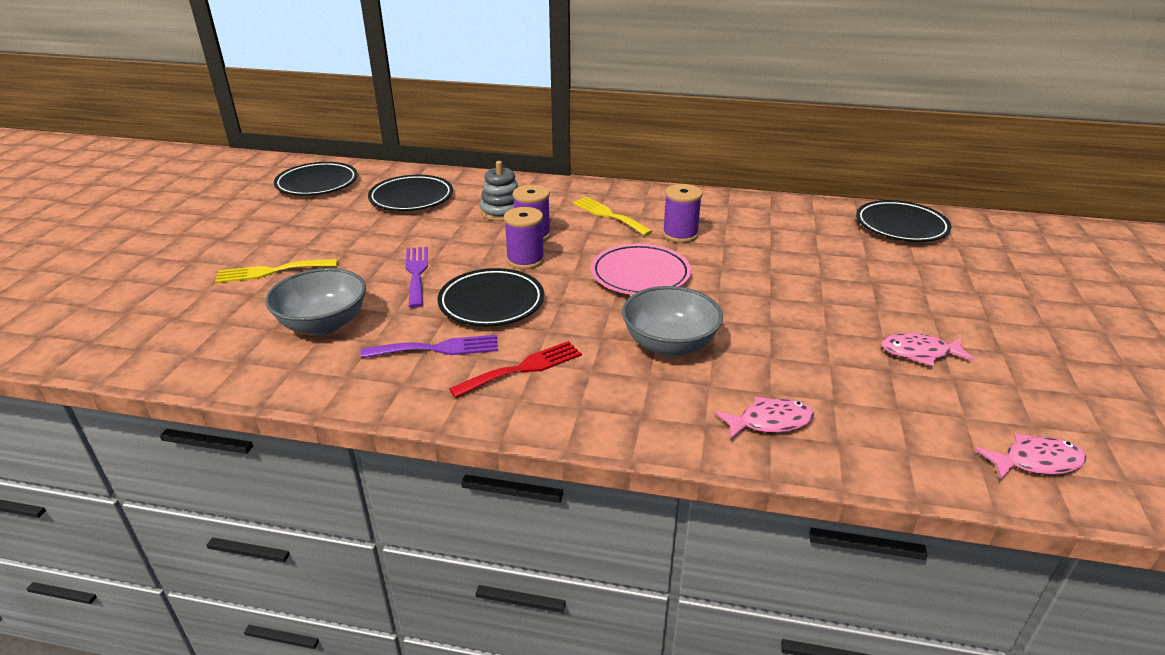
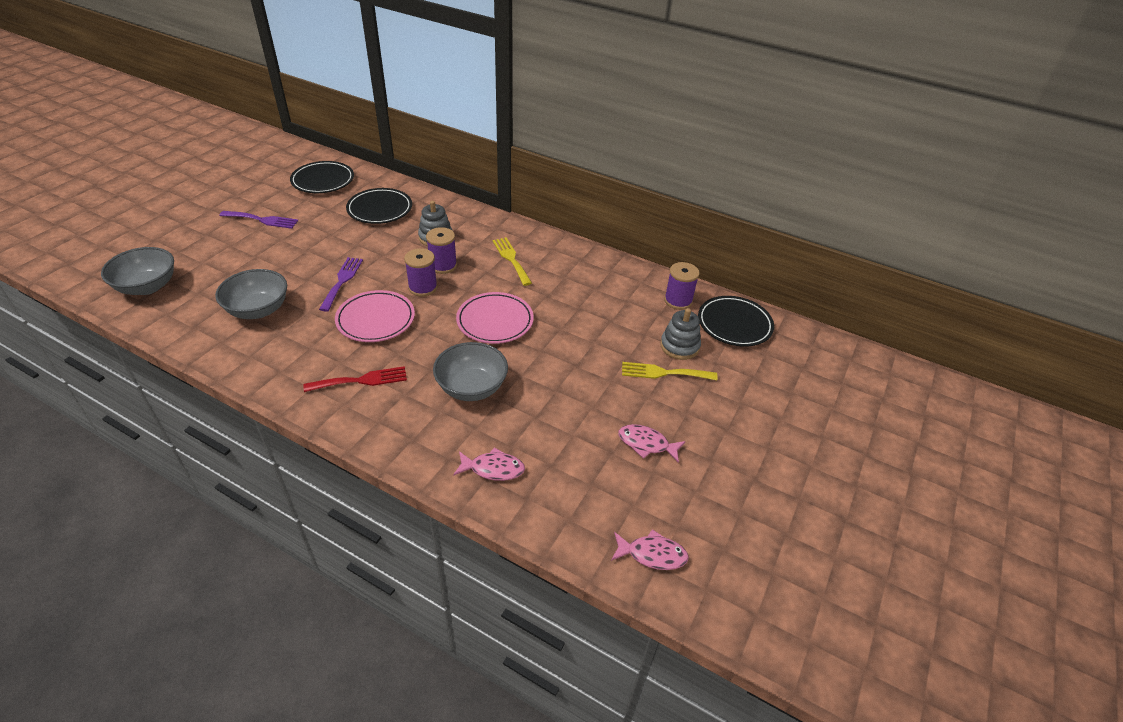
camera: 15 degrees right, 10 degrees up
(140, 331) = (147, 287): none -> grey bowl
(271, 271) = (250, 256): yellow fork -> yellow fork (664, 373)
(437, 348) = (317, 349): purple fork -> purple fork (262, 220)
(491, 303) = (376, 320): black plate -> pink plate
(680, 234) = (551, 291): purple spool -> purple spool (678, 300)
(865, 256) = (679, 346): none -> grey stacking toy

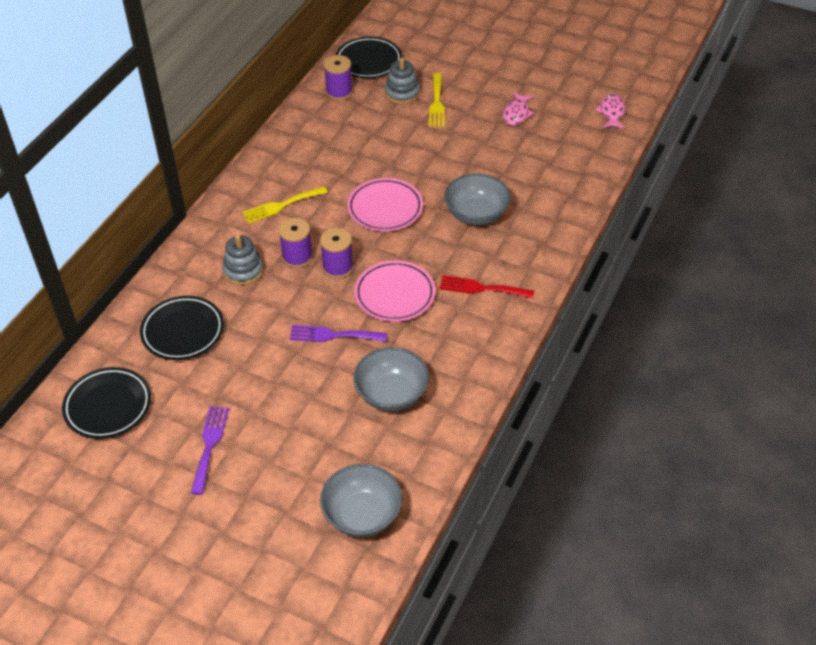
camera: 90 degrees left, 5 degrees up
(361, 380) = (481, 288): red fork -> red fork turned 60 degrees counterclockwise
(493, 469) = (561, 193): pink fish -> none

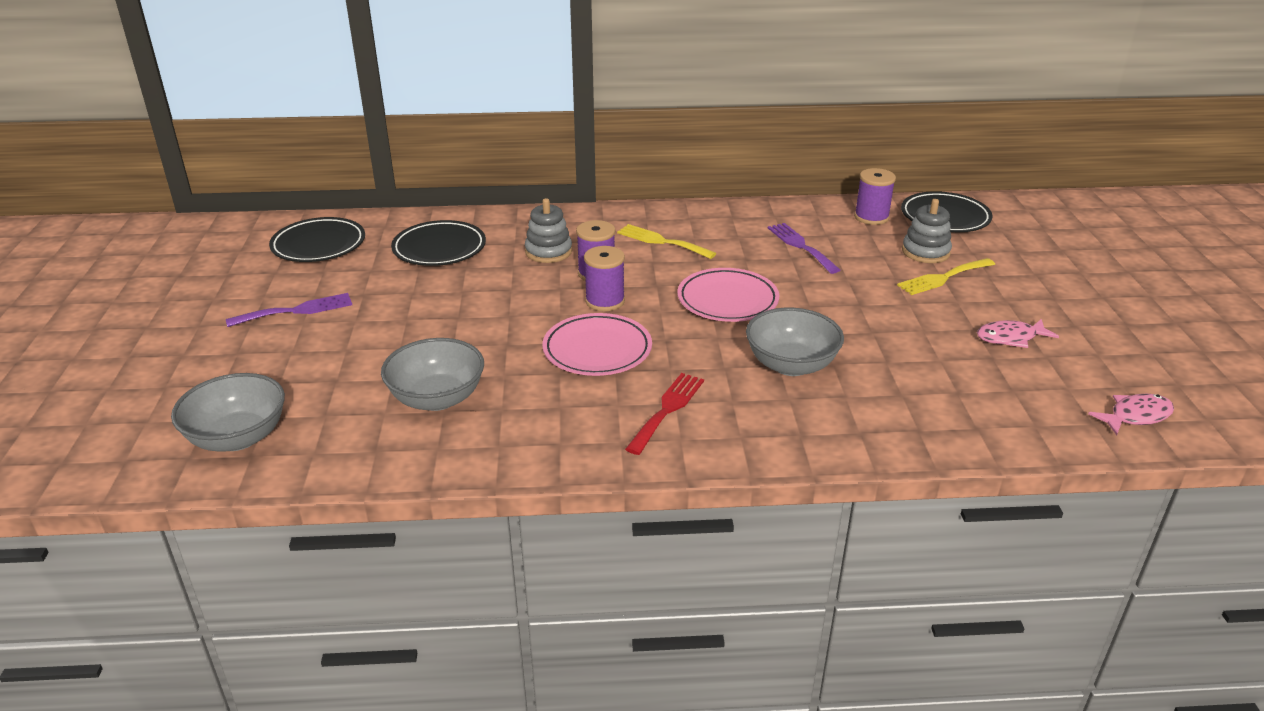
camera: 60 degrees right, 15 degrees down
(333, 335) = (500, 331): purple fork -> purple fork (801, 246)
(481, 288) = (667, 410): red fork -> red fork turned 45 degrees clockwise

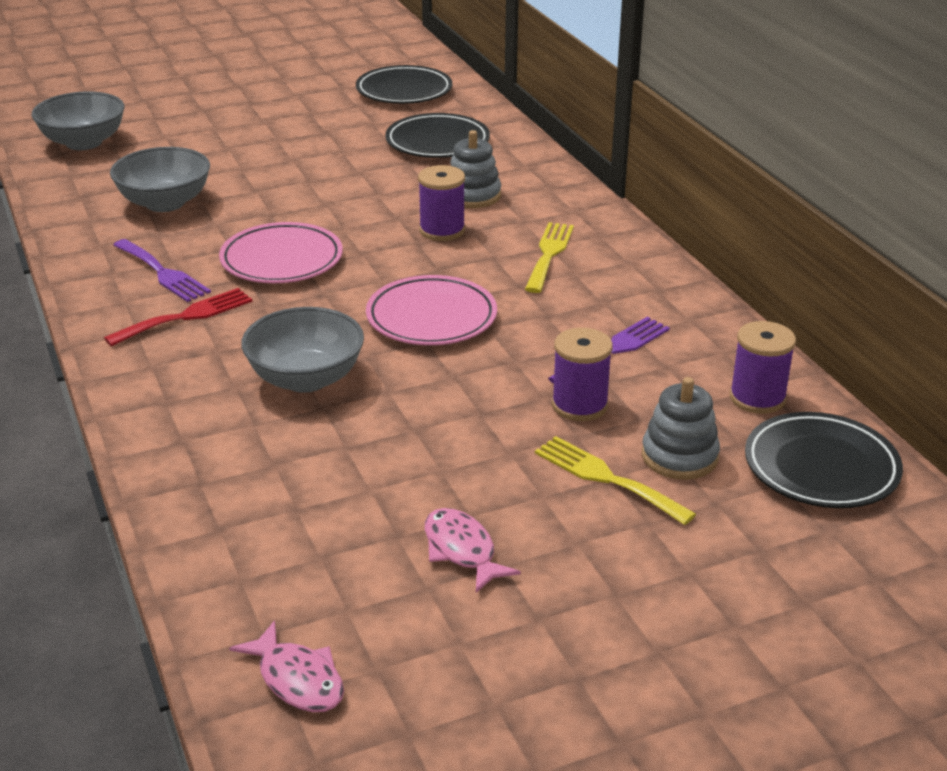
camera: 70 degrees right, 0 degrees up
(296, 310) = (281, 113): purple fork -> purple fork (163, 273)
(605, 301) = (384, 246): purple spool -> purple spool (579, 405)
(667, 410) = (186, 316): red fork -> red fork turned 45 degrees counterclockwise

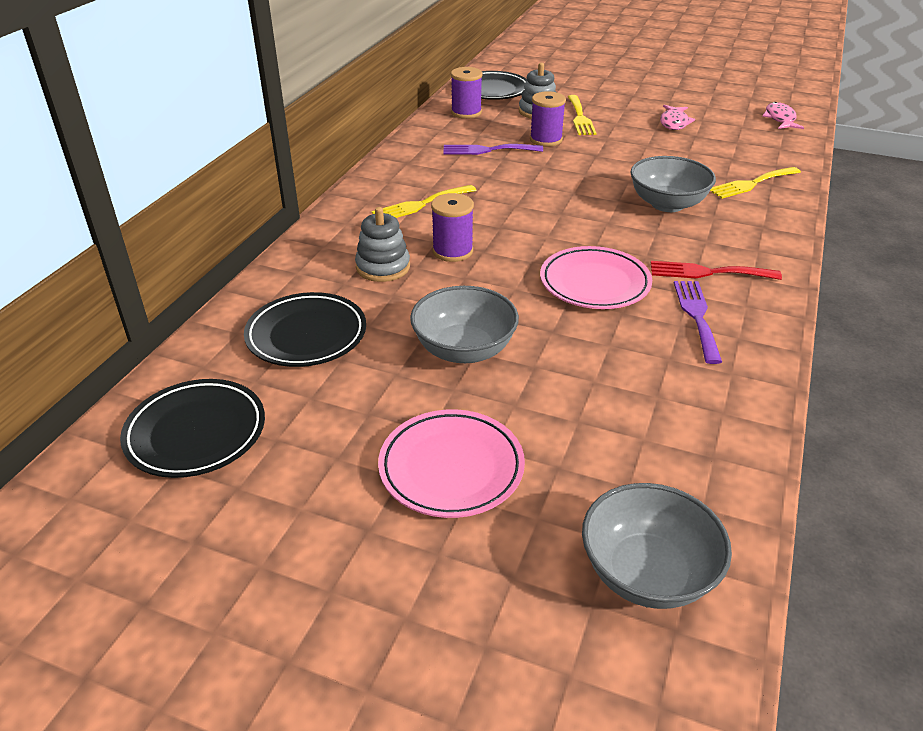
camera: 135 degrees left, 5 degrees up
(165, 203) = (632, 396): grey bowl -> grey bowl (464, 350)
(229, 468) = (751, 184): none -> yellow fork
(431, 318) = (552, 203): pink plate -> pink plate (451, 468)

